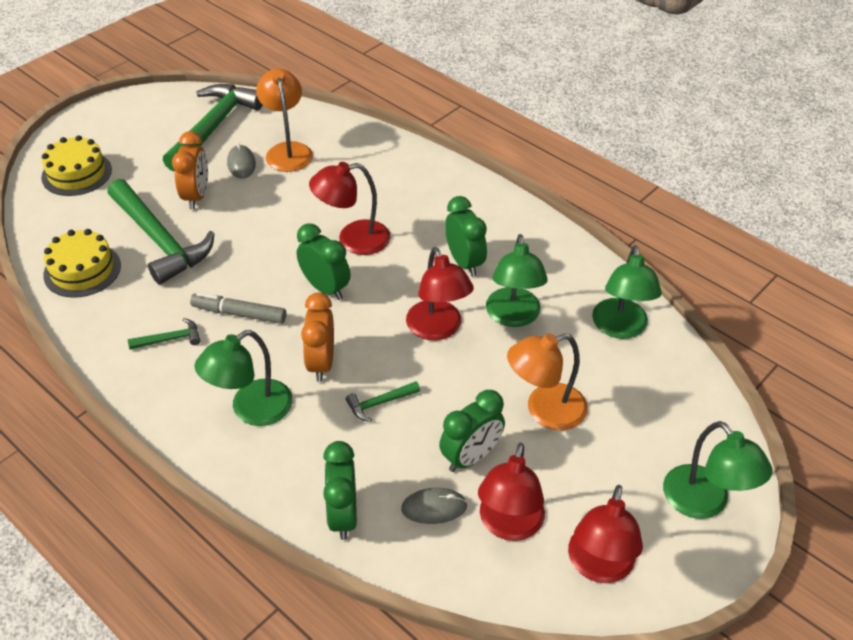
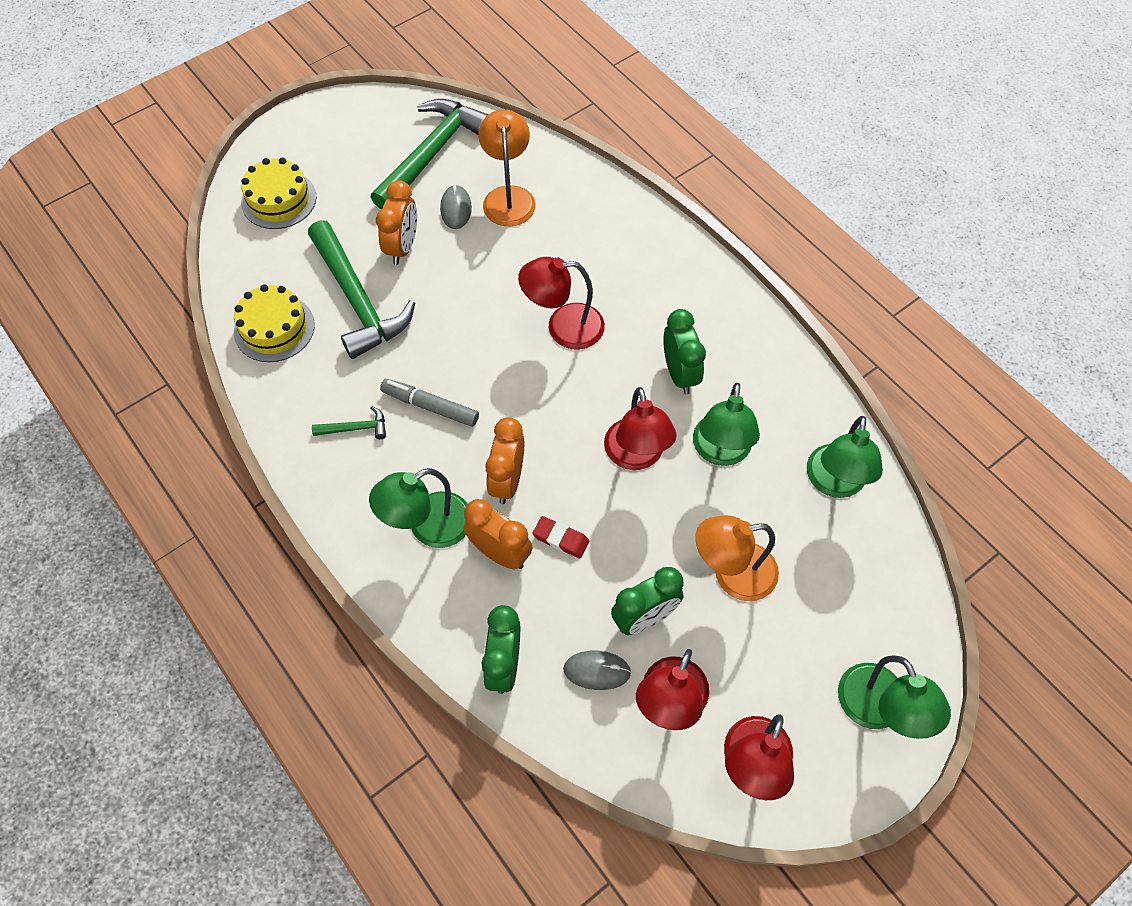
camera: 10 degrees right, 15 degrees up
(323, 422) = (500, 553): none -> orange clock
(325, 288) = (525, 387): green clock -> none
(379, 403) = (561, 539): green hammer -> red eraser

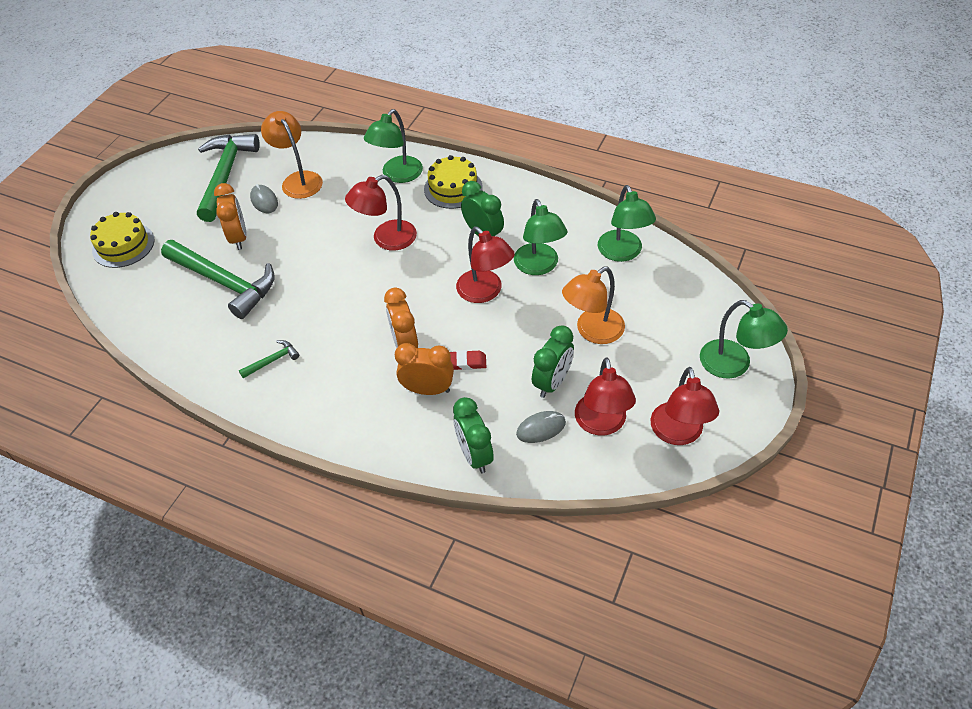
camera: 25 degrees left, 10 degrees down
(274, 328) = (169, 325): yellow cake -> yellow cake (453, 188)
(428, 527) = (366, 397): green lamp -> green lamp (397, 175)
(430, 406) = (320, 324): grey marker -> none

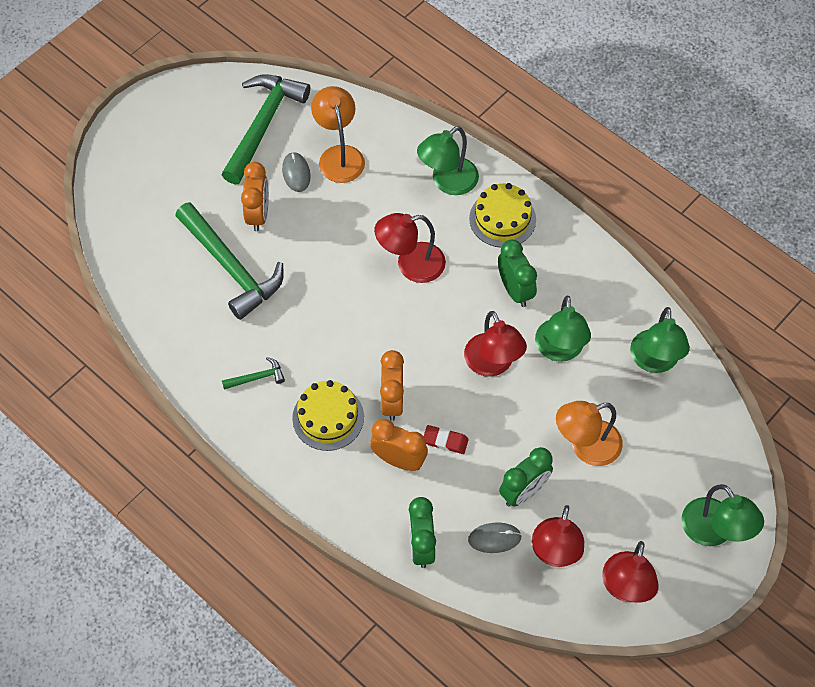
camera: 15 degrees right, 10 degrees up
(123, 245) = (139, 187): yellow cake -> yellow cake (328, 417)

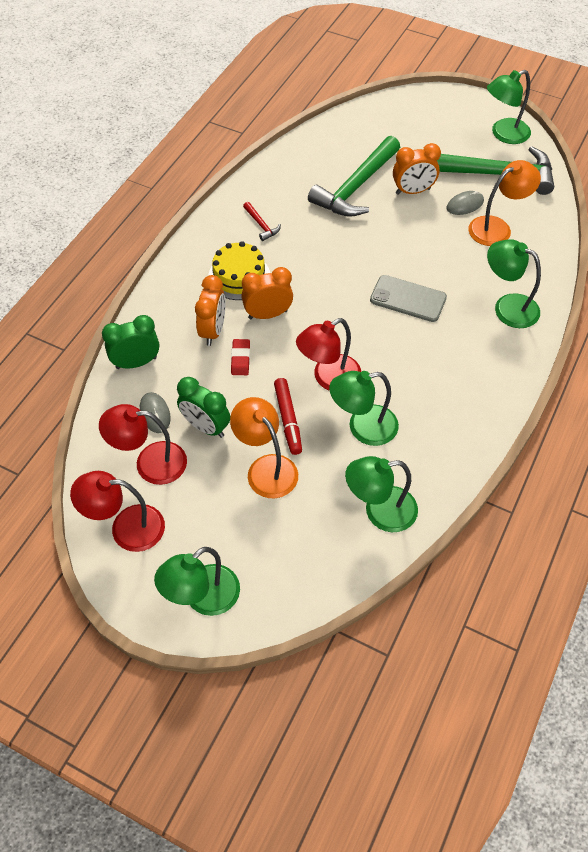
camera: 75 degrees right, 5 degrees down
(202, 102) = (503, 134): none -> green lamp
(257, 377) = (261, 225): green hammer -> red hammer
(411, 265) = (408, 299): red lamp -> grey phone
(502, 219) = (488, 355): yellow cake -> none
(515, 290) = (414, 380): green clock -> none
(533, 414) = (288, 419): none -> red marker

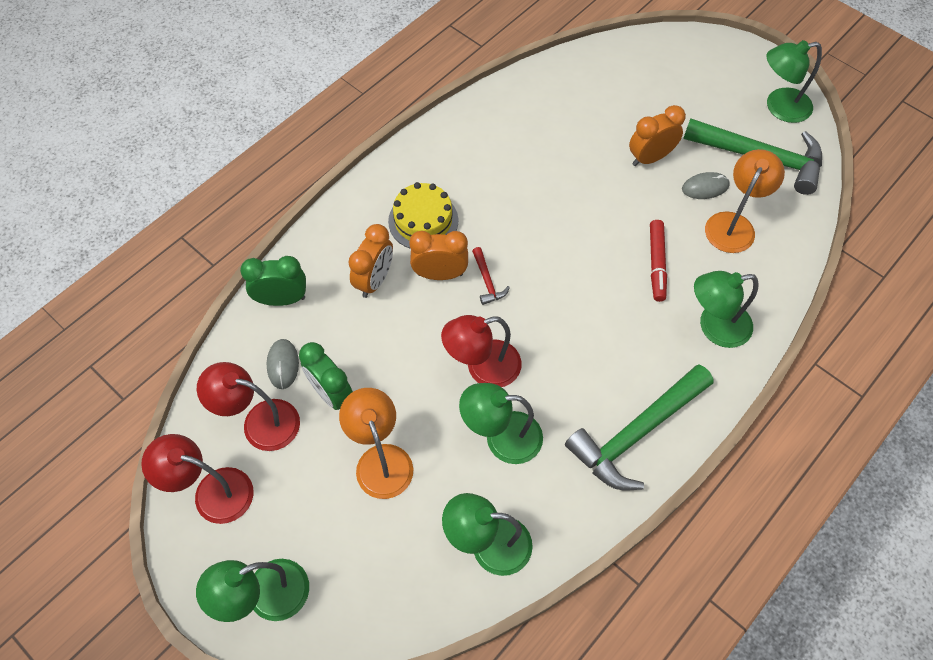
camera: 15 degrees right, 5 degrees up
(240, 359) = (393, 321): red eraser -> none
(261, 225) = (466, 164): red hammer -> red hammer (487, 281)
(288, 419) = (422, 407): red marker -> red marker (656, 264)
(356, 187) = (586, 139): green hammer -> green hammer (636, 433)
(408, 299) = (602, 291): grey phone -> none
(413, 191) = (650, 158): orange clock -> orange clock turned 150 degrees clockwise
(497, 228) = (733, 224): orange lamp -> orange lamp turned 45 degrees counterclockwise
(507, 307) = (714, 327): green lamp -> green lamp turned 60 degrees counterclockwise

